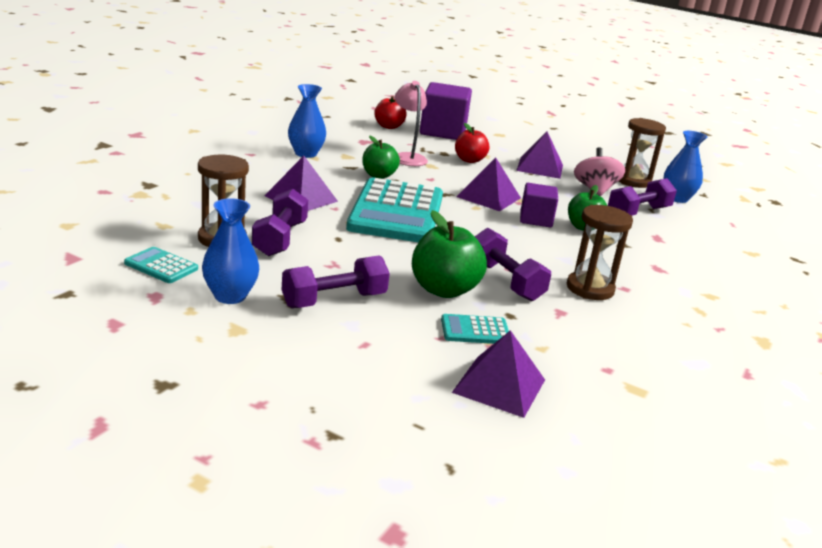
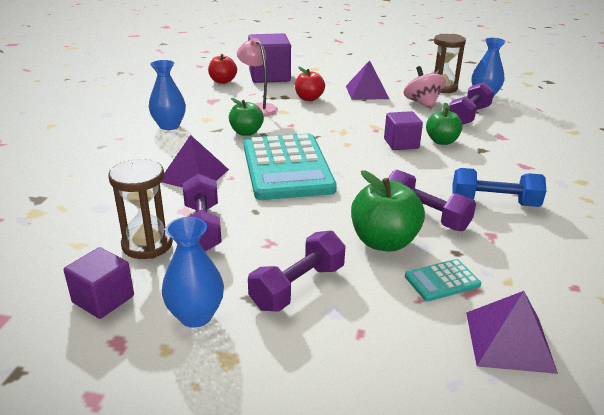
camera: 15 degrees left, 5 degrees up
(161, 266) = (103, 299): turquoise calculator -> purple cube
(488, 197) = (349, 131): purple pyramid -> none
(590, 289) = (494, 203): brown hourglass -> blue dumbbell

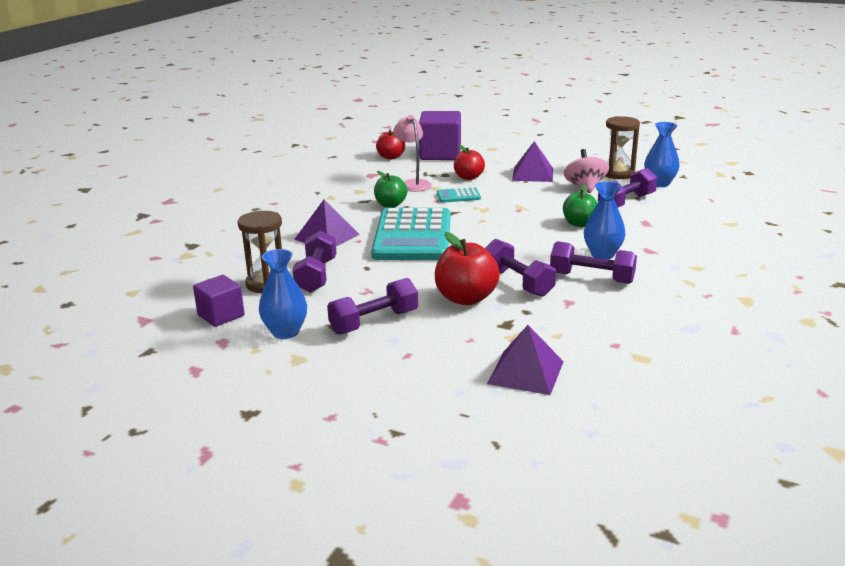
camera: 15 degrees right, 5 degrees down
(169, 126) = (322, 195): blue vase -> blue vase (602, 254)
(384, 242) = (466, 298): green apple -> red apple
(401, 143) = (536, 223): purple cube -> none
(442, 281) = (498, 329): turquoise calculator -> turquoise calculator (458, 196)
(494, 203) = (591, 278): blue dumbbell -> purple dumbbell

